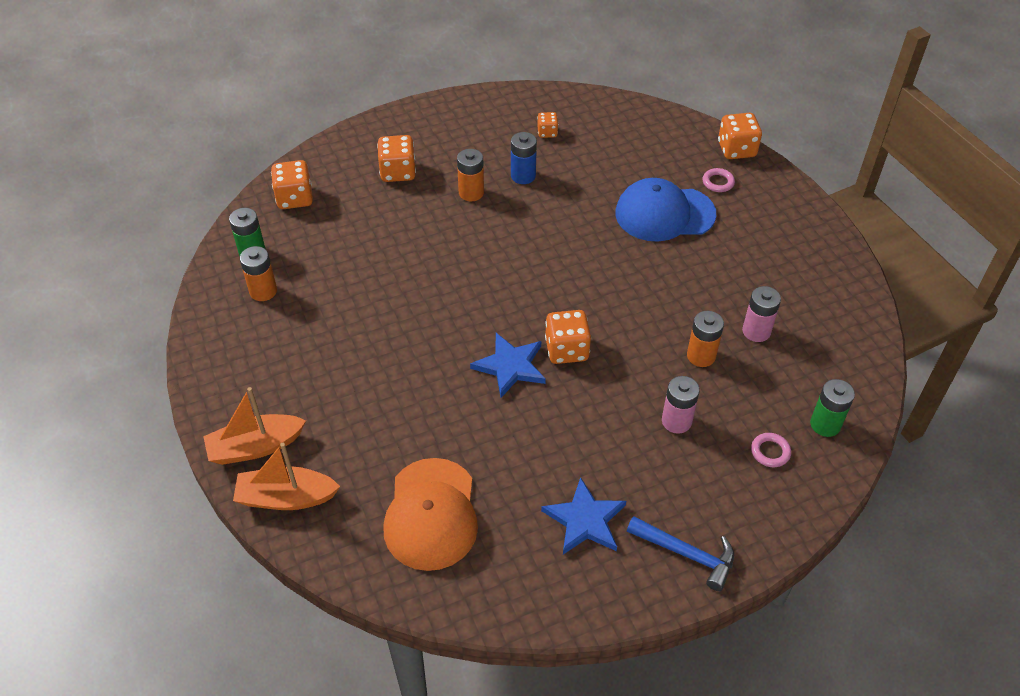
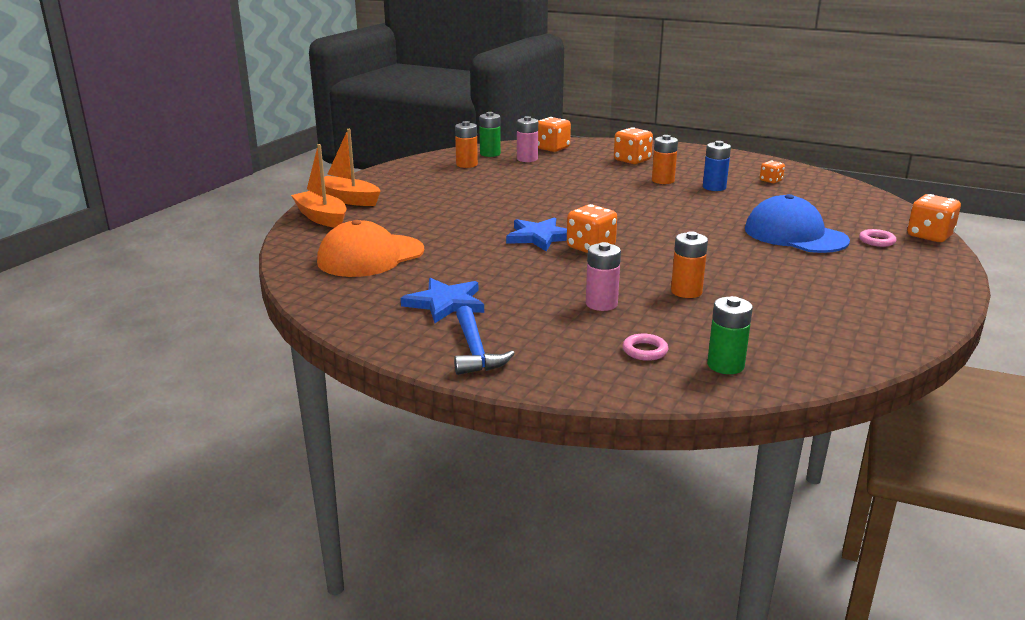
camera: 50 degrees right, 25 degrees down
(756, 331) = (761, 303): pink battery -> pink battery (527, 159)

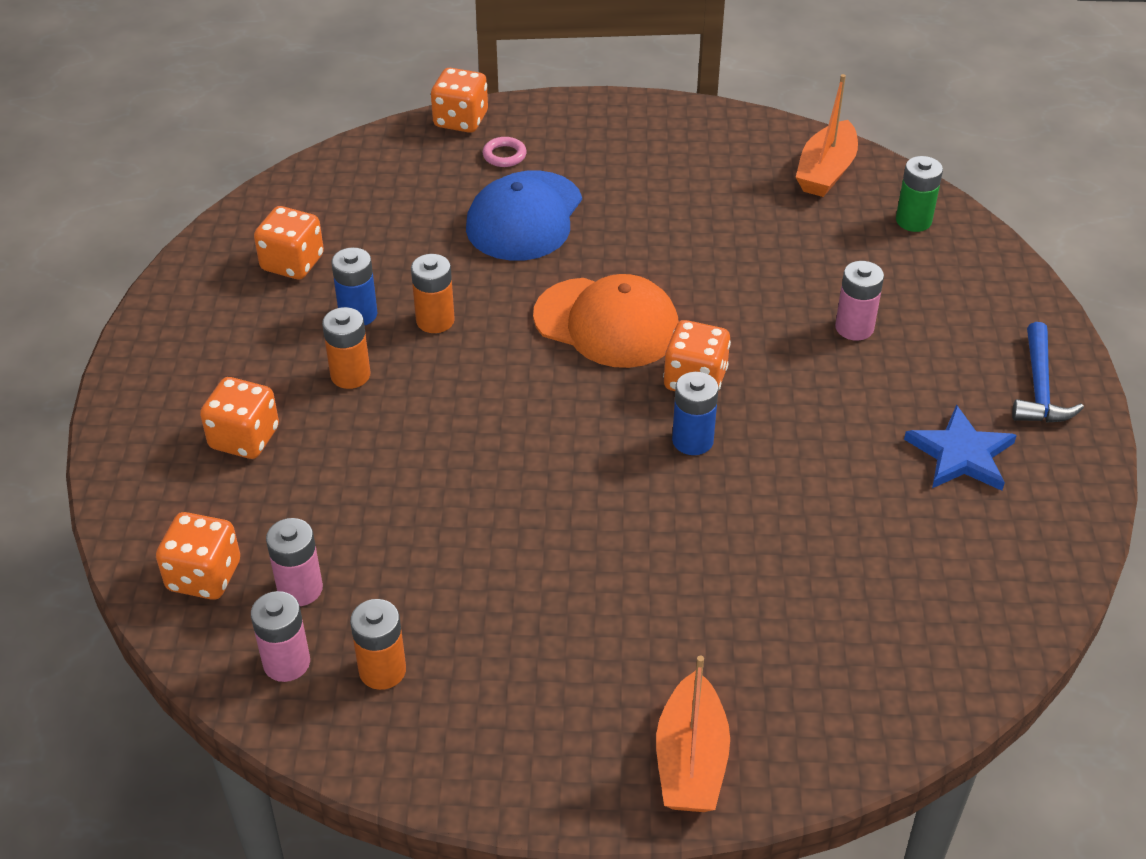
camera: 115 degrees left, 20 degrees up
(322, 218) = (799, 746): orange boat -> orange boat (826, 171)
(370, 256) = (894, 594): orange cap -> orange cap (606, 323)
(475, 351) = (1039, 388): blue hammer -> blue hammer turned 135 degrees clockwise
(490, 154) = (286, 663): green battery -> pink battery
(539, 237) = (692, 440): blue star -> blue battery
(645, 351) = (931, 274): pink ring -> none
(686, 292) = (769, 273): orange battery -> orange battery (435, 320)
(771, 181) = (292, 263): orange dice -> orange dice, size x1.74

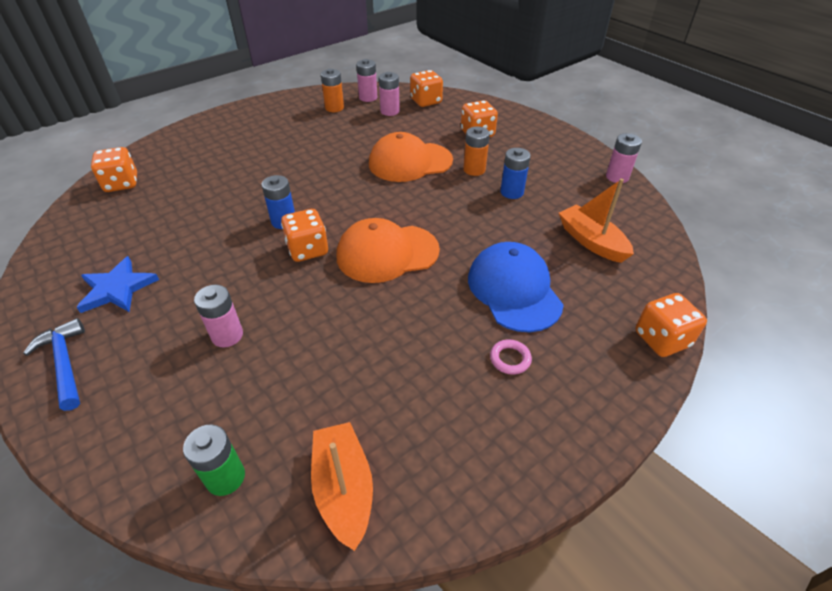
camera: 140 degrees right, 0 degrees up
(202, 259) = (617, 177): none -> pink battery
(292, 263) = (579, 196): orange dice -> orange dice (121, 183)
(416, 443) = (410, 162): none -> orange cap
(435, 320) = (474, 208): orange battery -> none
(504, 155) = (591, 328): pink ring -> pink ring (510, 359)
(691, 760) = (201, 131): orange boat -> orange boat (591, 241)

